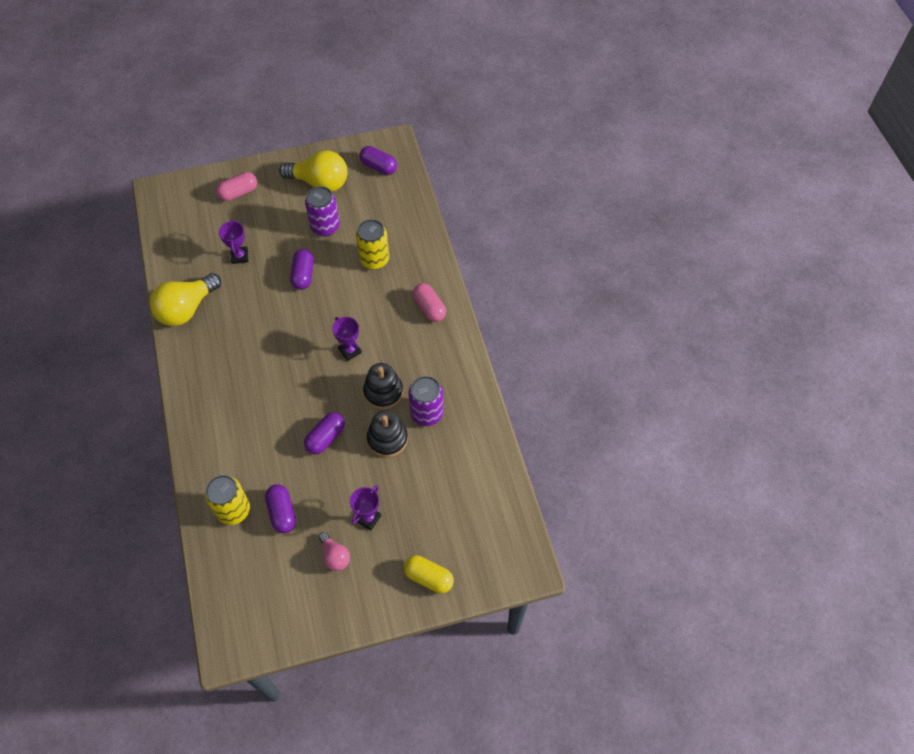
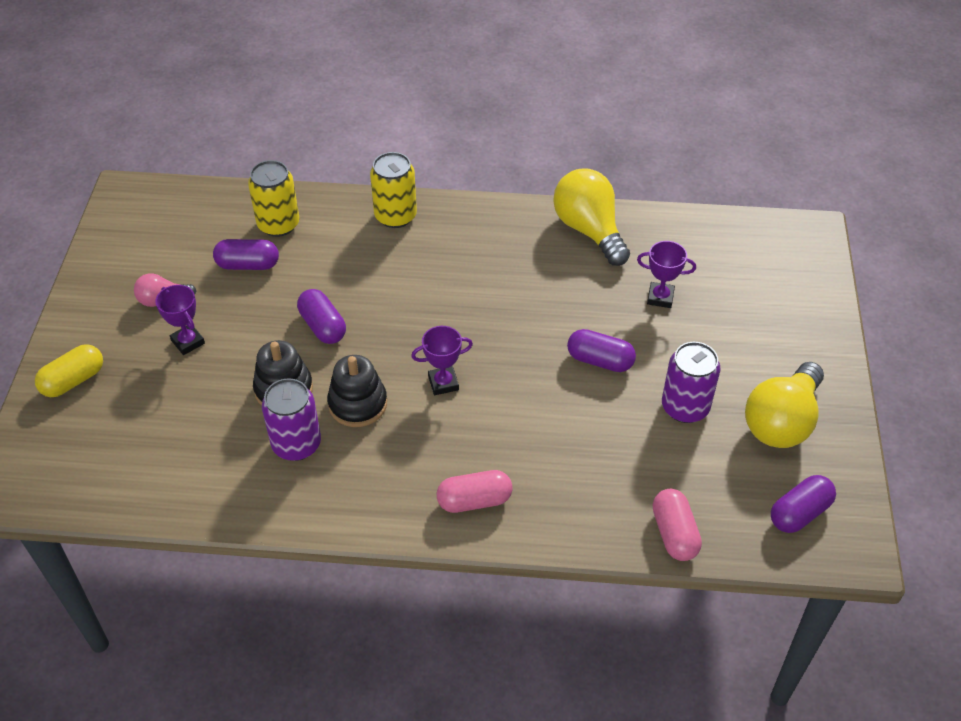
camera: 110 degrees right, 10 degrees down
(238, 193) = (785, 318): pink capsule -> pink capsule (674, 533)
(374, 259) = (597, 454): yellow can -> yellow can (395, 216)

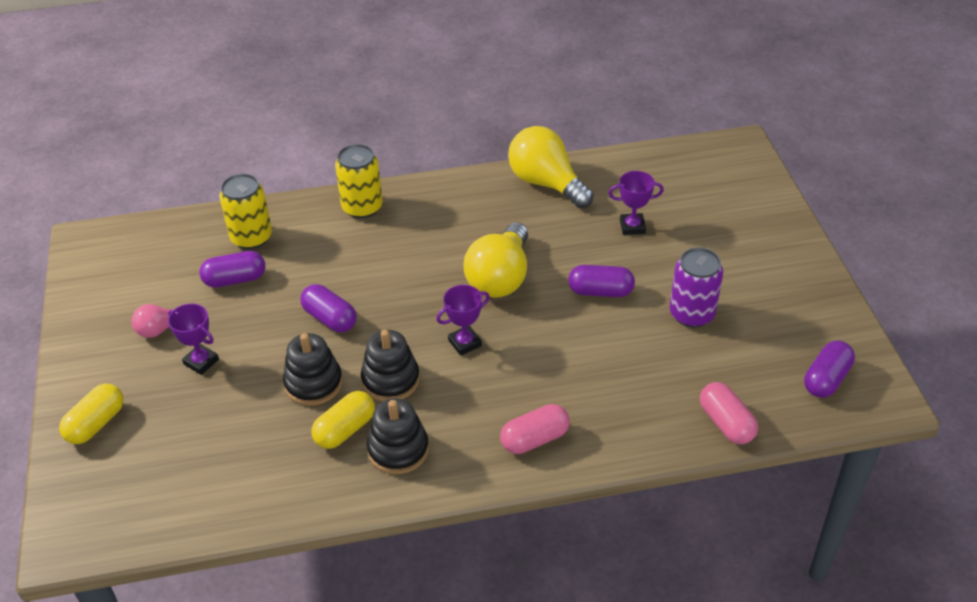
camera: 15 degrees left, 5 degrees down
(296, 444) = (345, 430): purple can -> yellow capsule
(339, 477) = (398, 449): none -> black stacking toy
(781, 421) = (779, 307): yellow light bulb -> yellow light bulb (500, 278)

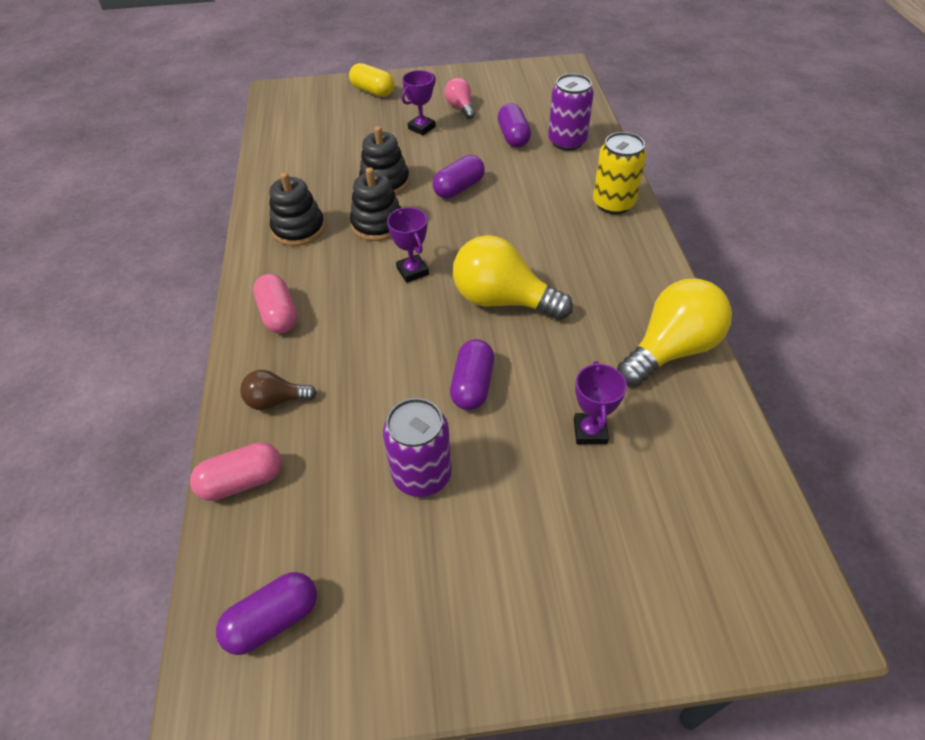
camera: 95 degrees right, 5 degrees up
(251, 237) = (567, 142): yellow can -> purple can
(345, 430) = (330, 200): yellow capsule -> none
(641, 418) = (276, 400): none -> brown light bulb
(826, 379) = (273, 620): purple capsule -> purple capsule turned 75 degrees counterclockwise

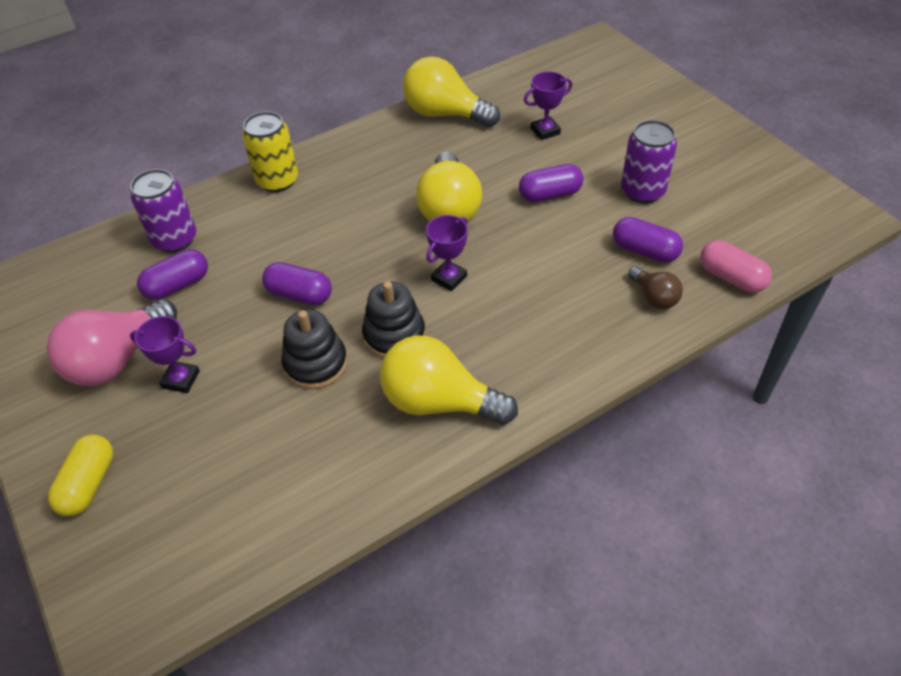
camera: 115 degrees left, 0 degrees up
(273, 620) = (790, 213): purple capsule -> purple capsule (644, 251)
(279, 314) = (568, 348): pink capsule -> none
(299, 229) = (439, 402): black stacking toy -> yellow light bulb
(460, 107) = (118, 359): pink light bulb -> pink light bulb, size x1.92

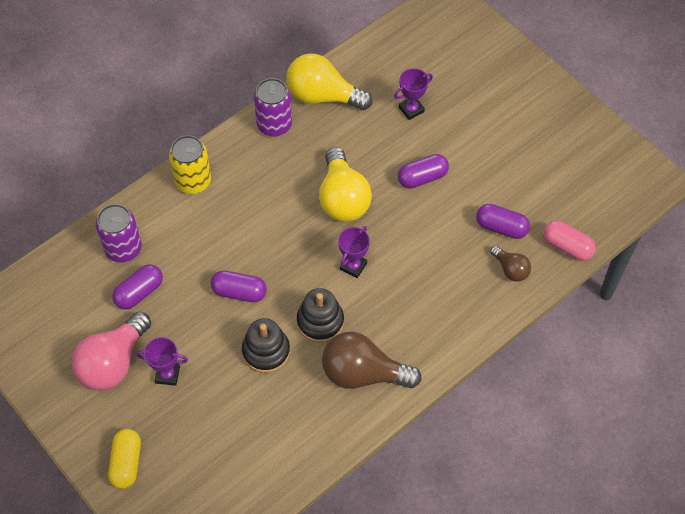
camera: 10 degrees left, 10 degrees up
(439, 402) = (363, 373): yellow light bulb -> brown light bulb
(642, 191) = (496, 168): purple can -> purple can (274, 125)

